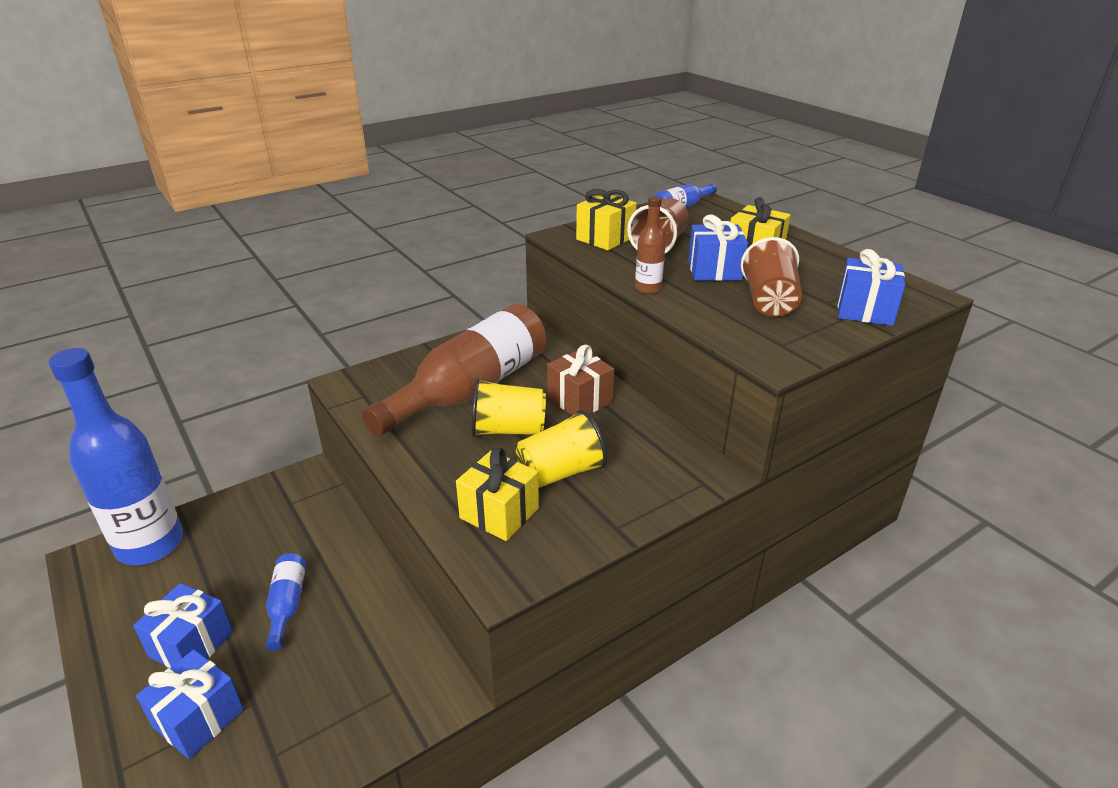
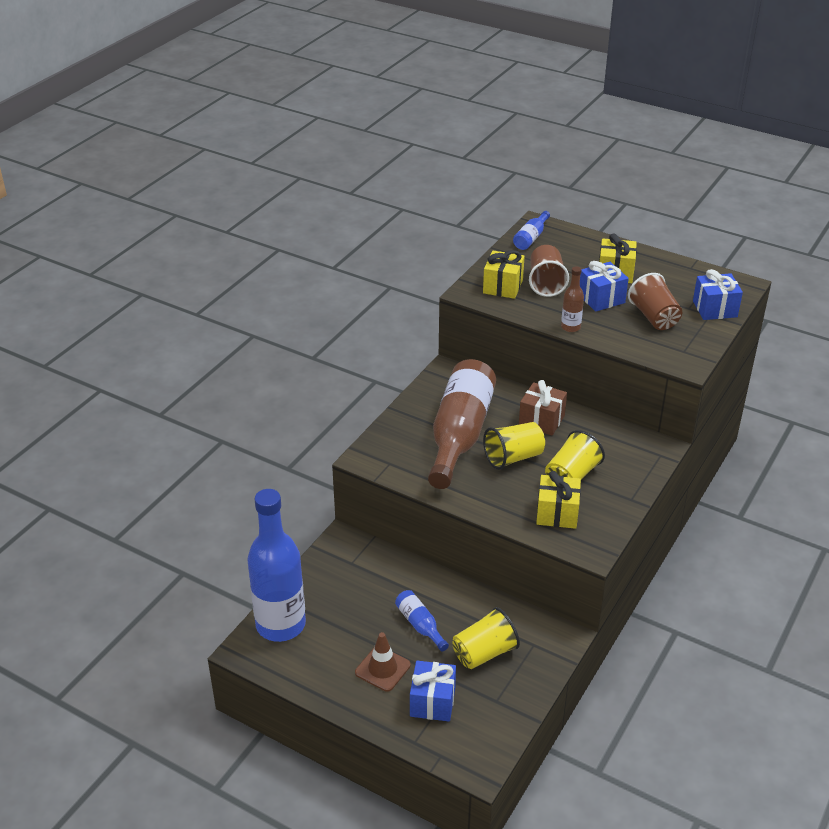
camera: 25 degrees left, 5 degrees up
(191, 644) = (382, 669): blue gift -> brown traffic cone
(324, 675) = (484, 653): none -> yellow cup

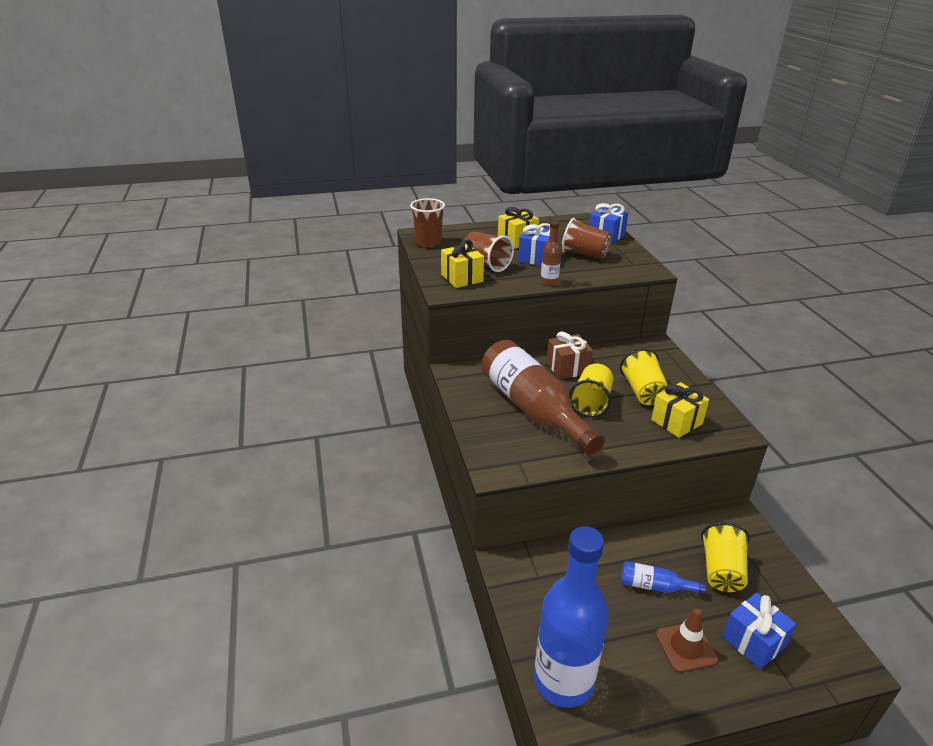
camera: 45 degrees left, 5 degrees down
(531, 238) = (428, 243): blue bottle -> brown cup

